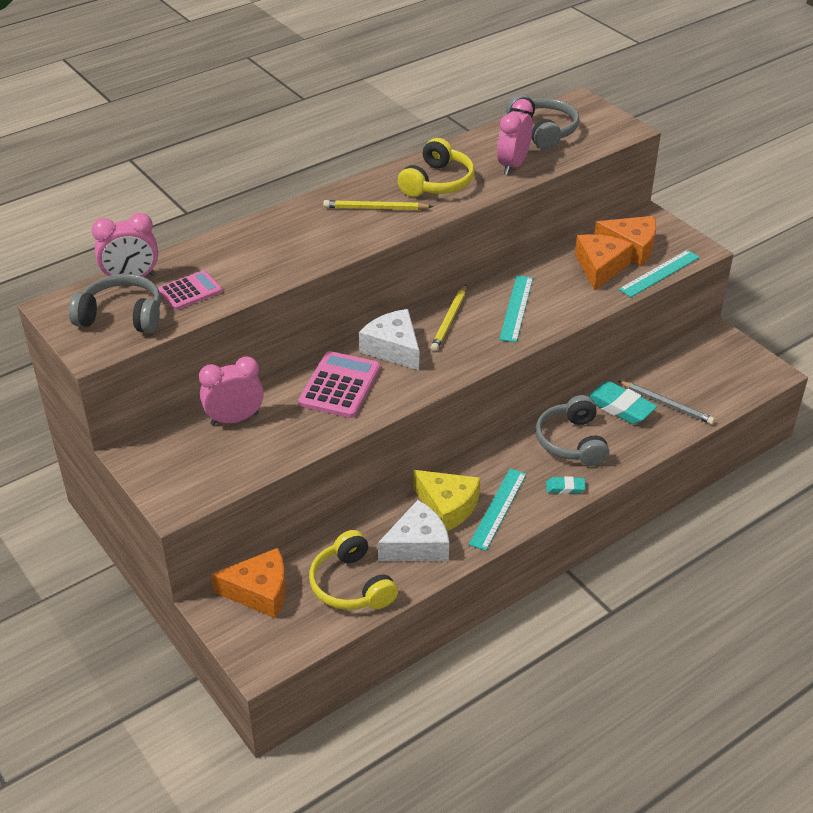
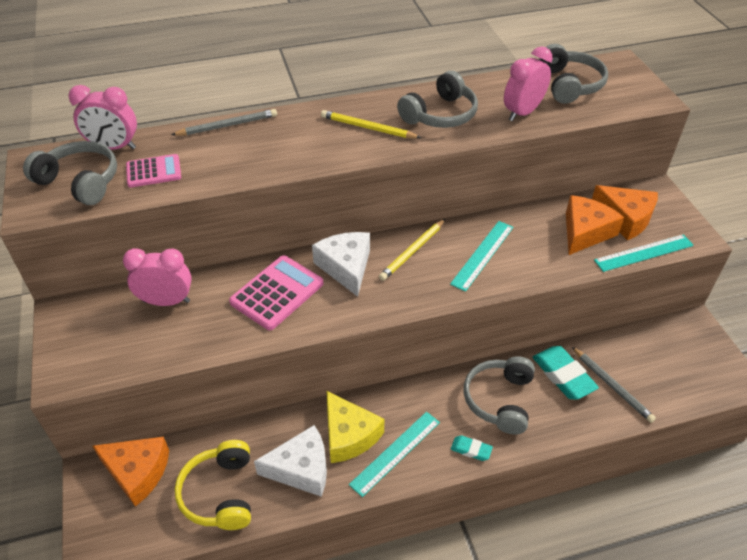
camera: 20 degrees right, 5 degrees up
(234, 235) = (227, 126): none -> grey pencil
(437, 182) = (440, 114): yellow headphones -> grey headphones

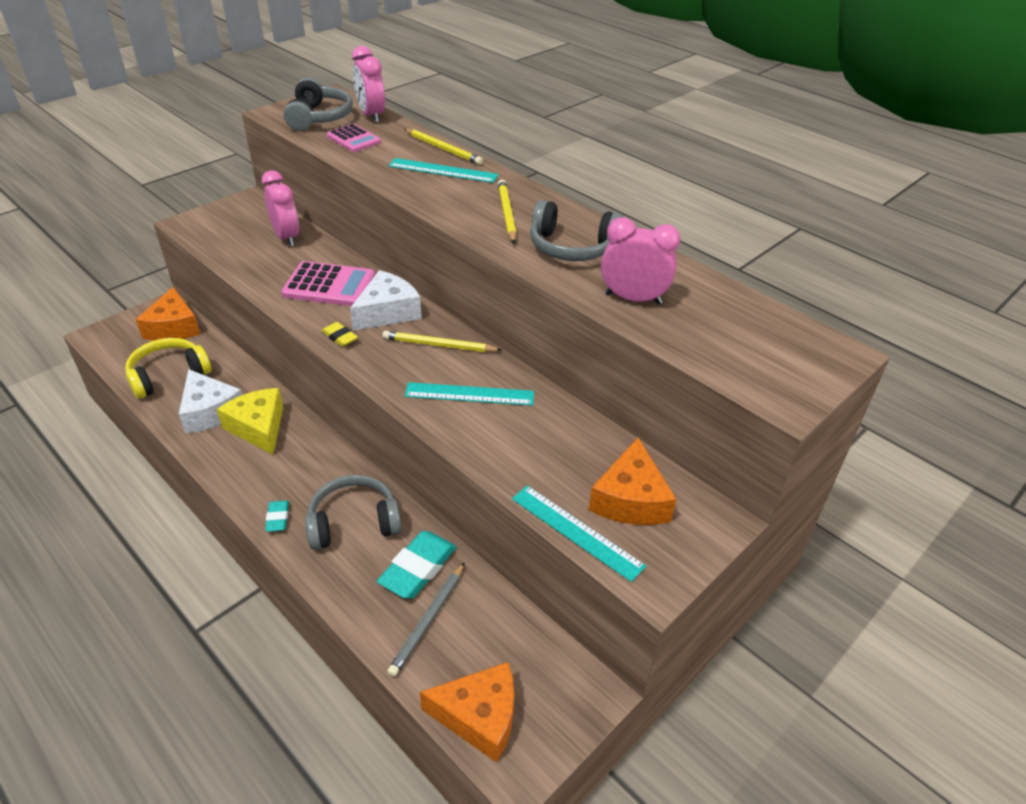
camera: 60 degrees right, 5 degrees down
(227, 126) = (443, 149): grey pencil -> yellow pencil
(349, 435) = (258, 427): yellow cheese -> yellow cheese turned 120 degrees clockwise
(362, 307) = (340, 337): none -> yellow eraser
(395, 453) = (251, 465): turquoise ruler -> turquoise ruler (443, 171)
(569, 84) = (733, 321): grey headphones -> none
(585, 232) = (572, 467): orange cheese -> orange cheese (479, 716)

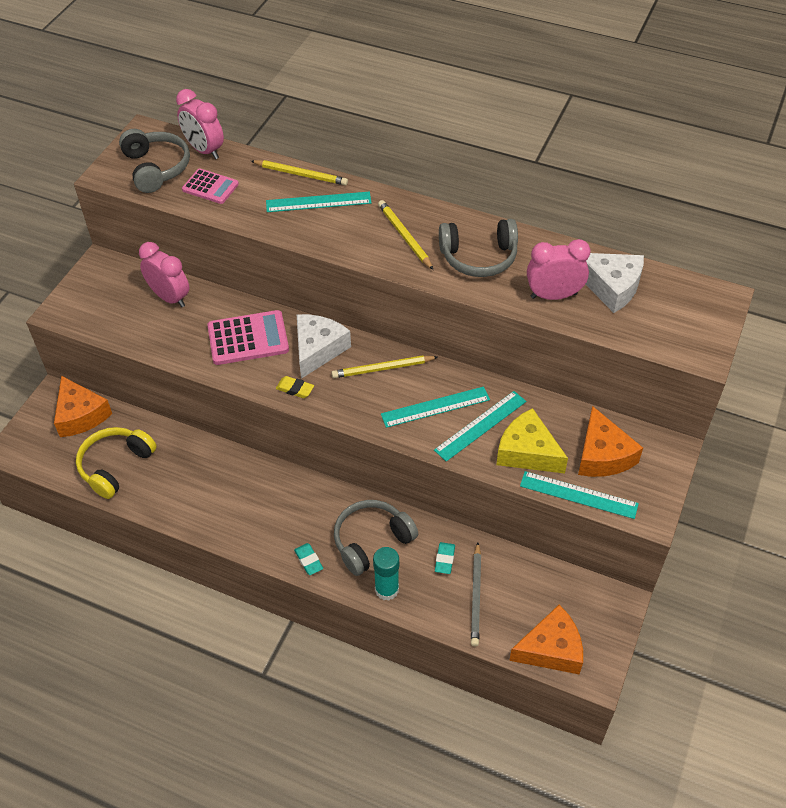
camera: 20 degrees left, 10 degrees up
(210, 411) = (180, 487): white cheese -> white cheese (611, 287)
(258, 427) = (235, 487): yellow cheese -> yellow cheese (527, 452)
(336, 576) = (387, 589): none -> turquoise glue stick
(418, 569) = (445, 559): turquoise eraser -> turquoise eraser, size x0.53
(506, 425) = (480, 425): none -> turquoise ruler

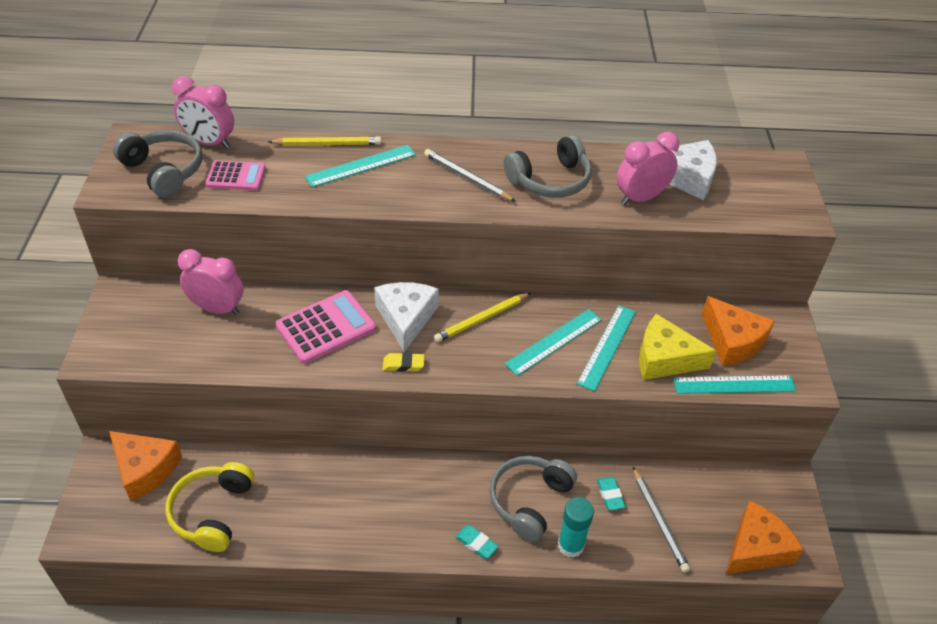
camera: 25 degrees left, 5 degrees down
(405, 236) = (467, 178): yellow pencil -> grey pencil

